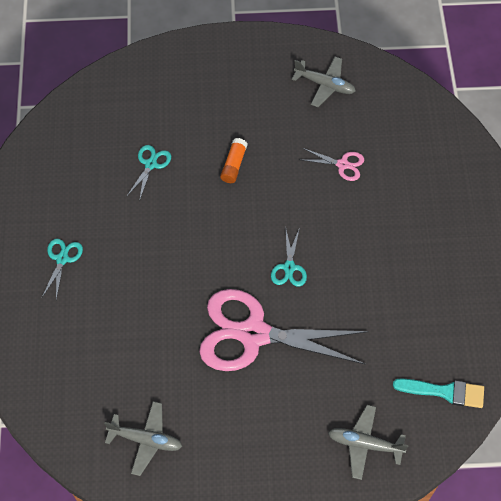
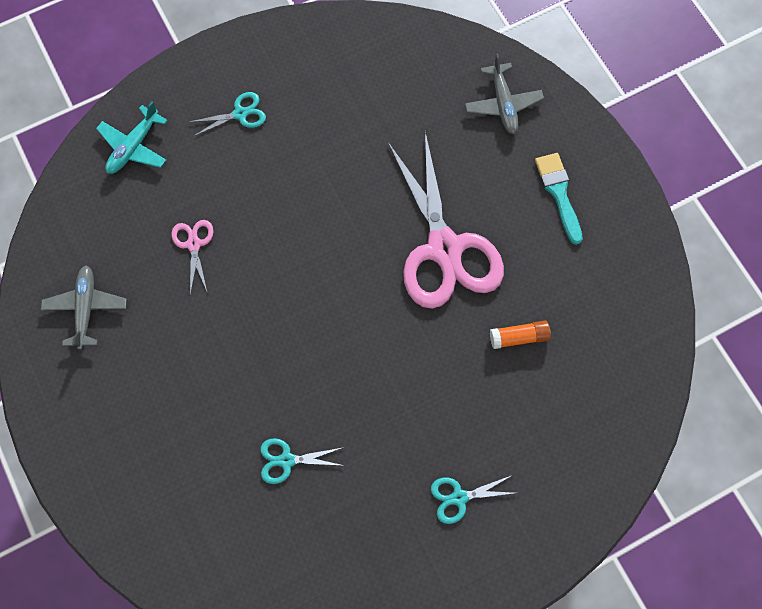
camera: 115 degrees left, 10 degrees up
(146, 440) = (609, 299): grey plane -> none
(234, 165) = (245, 362): orange glue stick -> orange glue stick (519, 337)
(289, 267) = (350, 246): turquoise scissors -> turquoise scissors (240, 114)
(444, 153) = (134, 147): none -> turquoise plane
(444, 392) = (415, 56): turquoise brush -> turquoise brush (558, 193)

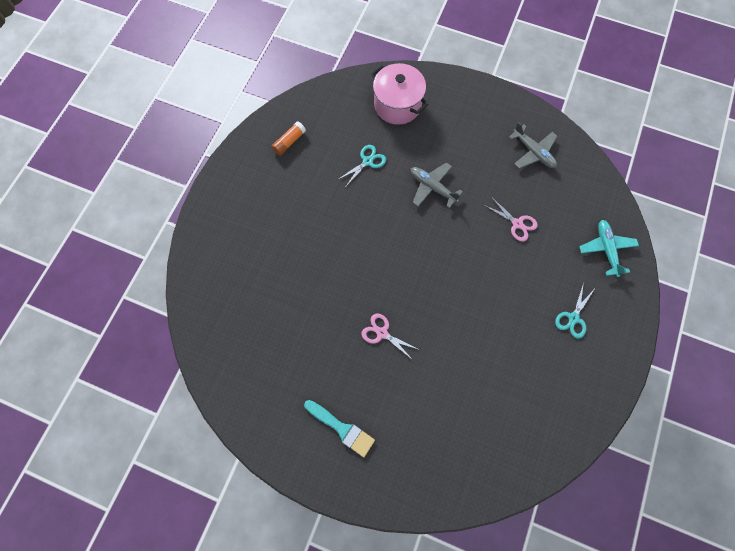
camera: 140 degrees right, 0 degrees up
(177, 510) = (397, 105): none -> pink pot
(444, 248) = (382, 333): pink scissors -> pink scissors, size x0.42
(459, 497) = (268, 208): turquoise scissors -> none
(503, 104) = (427, 466): grey plane -> grey plane (432, 187)
(519, 337) = (298, 314): orange glue stick -> orange glue stick (289, 142)

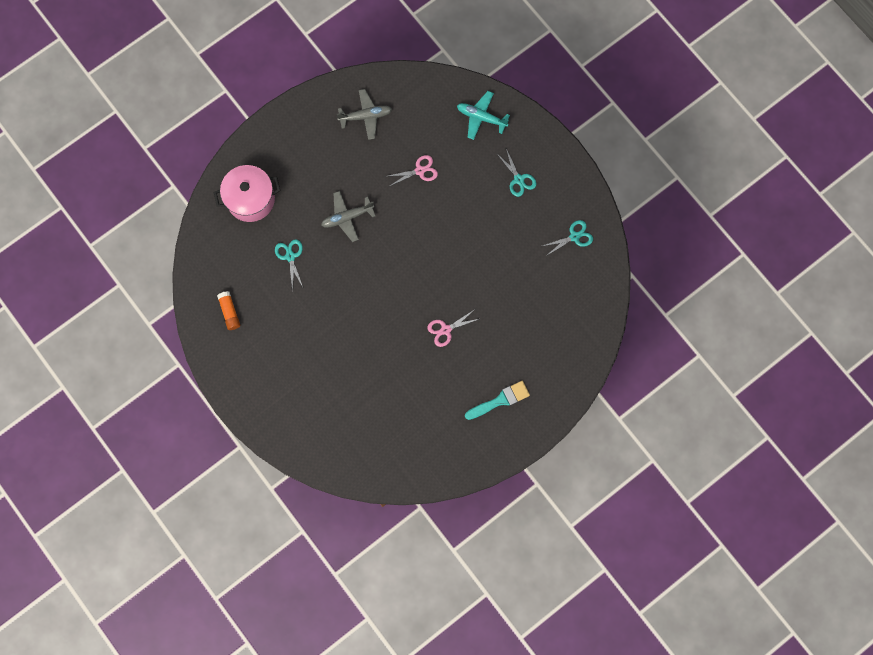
camera: 60 degrees left, 5 degrees up
(555, 408) = (574, 236): none -> turquoise scissors

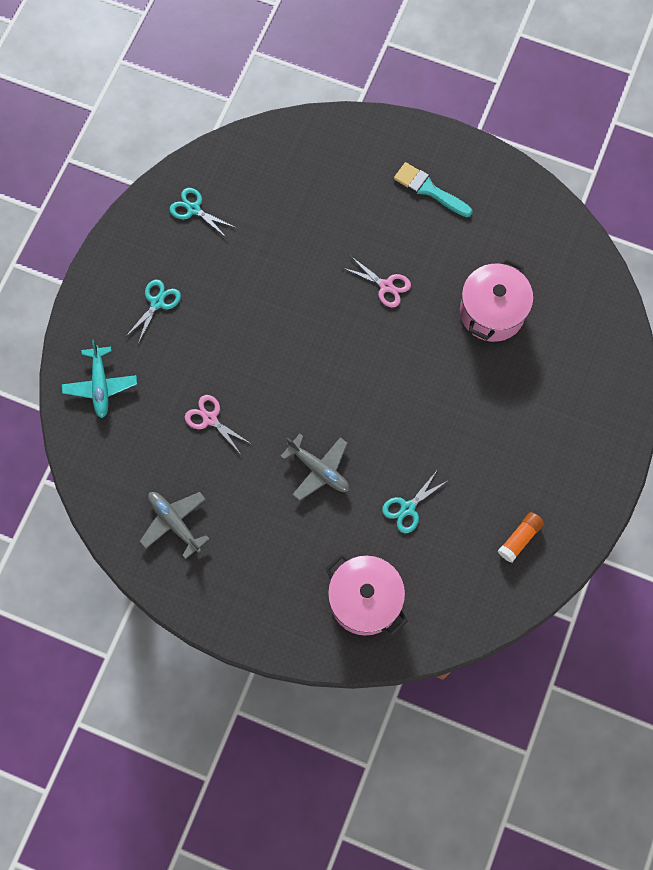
camera: 120 degrees left, 5 degrees down
(386, 387) = (492, 312): none -> pink pot

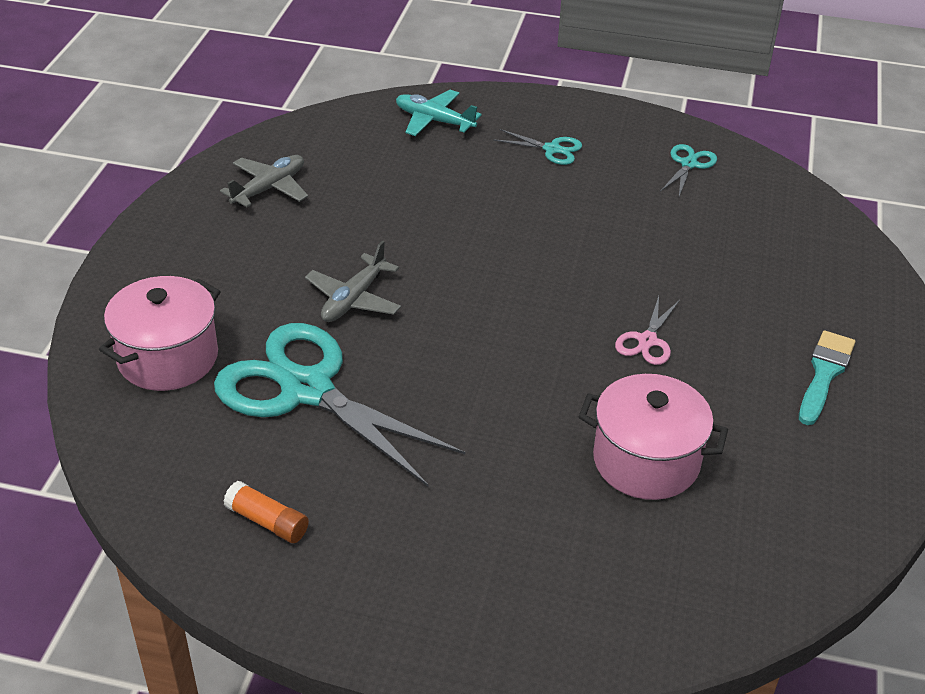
camera: 80 degrees right, 30 degrees down
(100, 386) = (434, 120): turquoise plane -> turquoise plane turned 45 degrees clockwise
(210, 419) = (408, 202): pink scissors -> none
(408, 508) = (306, 390): turquoise scissors -> turquoise scissors, size x2.38

